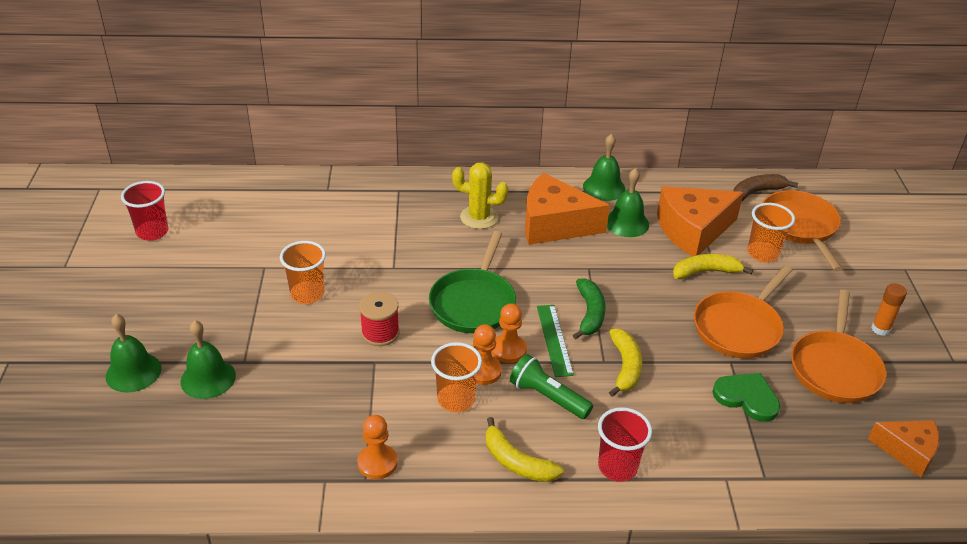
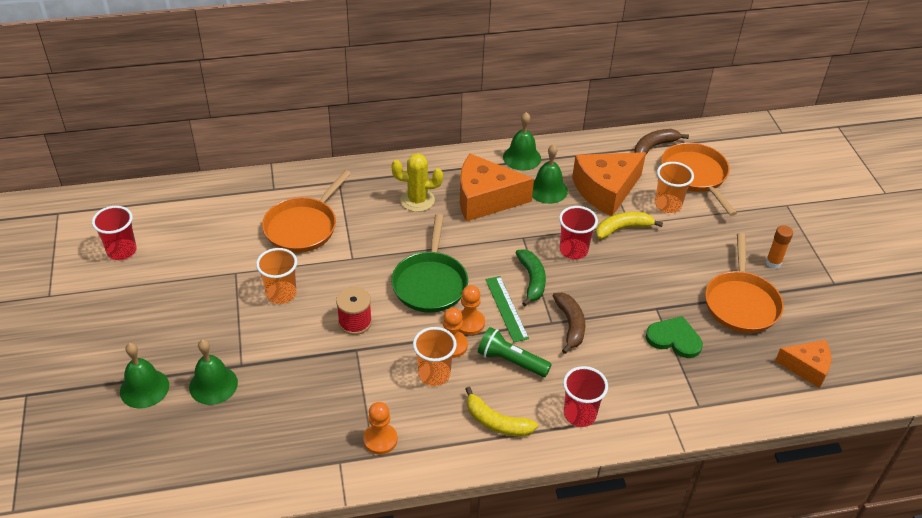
camera: 10 degrees left, 5 degrees up
(625, 367) = (570, 325): yellow banana -> brown banana
(644, 288) = (573, 250): none -> red cup
(739, 327) = (658, 276): orange pan -> orange pan (303, 227)

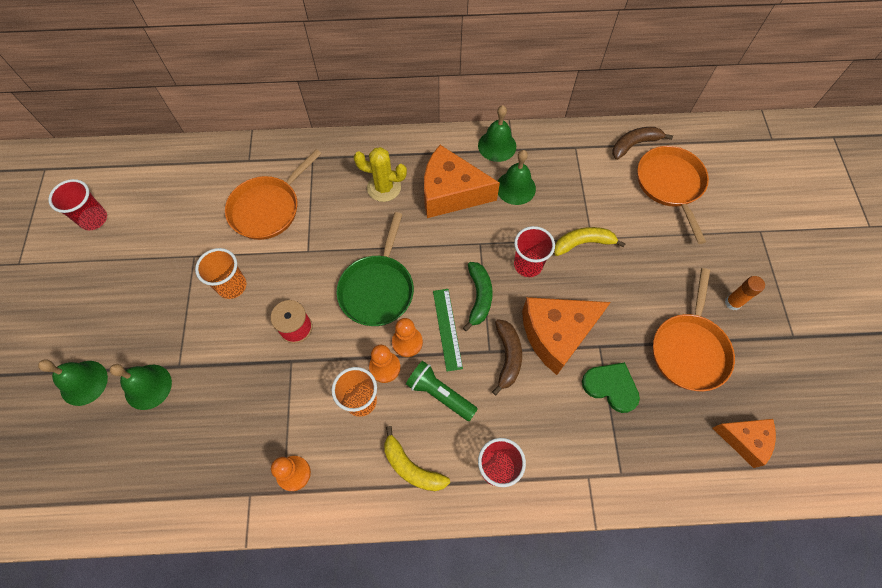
camera: 10 degrees right, 20 degrees up
(605, 190) = (574, 194): orange cheese -> orange cheese (556, 334)
(668, 205) = (635, 218): orange cup -> none

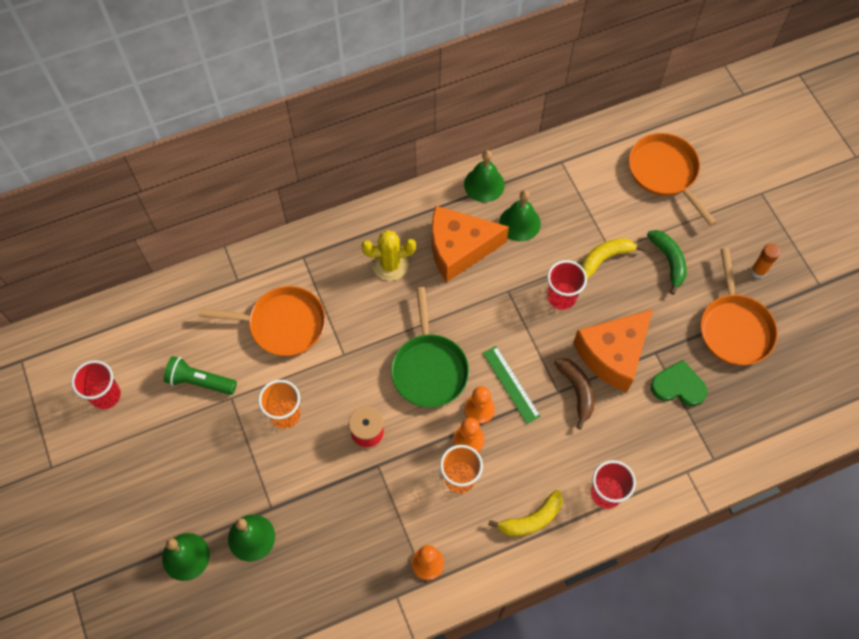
camera: 20 degrees left, 0 degrees up
(268, 208) = (283, 324): orange pan -> orange pan turned 105 degrees counterclockwise
(411, 467) = (531, 519): yellow banana -> yellow banana turned 45 degrees counterclockwise
(439, 394) = (529, 446): green flashlight -> green flashlight (200, 381)
(479, 297) = (528, 344): green banana -> green banana (668, 261)
(634, 144) = (617, 141): brown banana -> none
(744, 440) = (806, 392): orange cheese -> none

